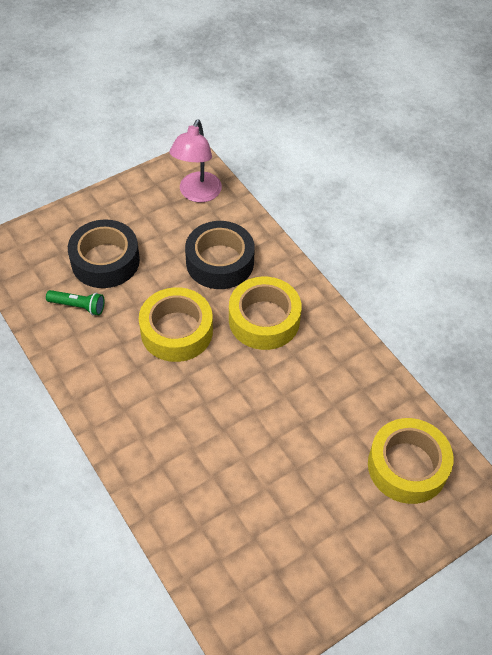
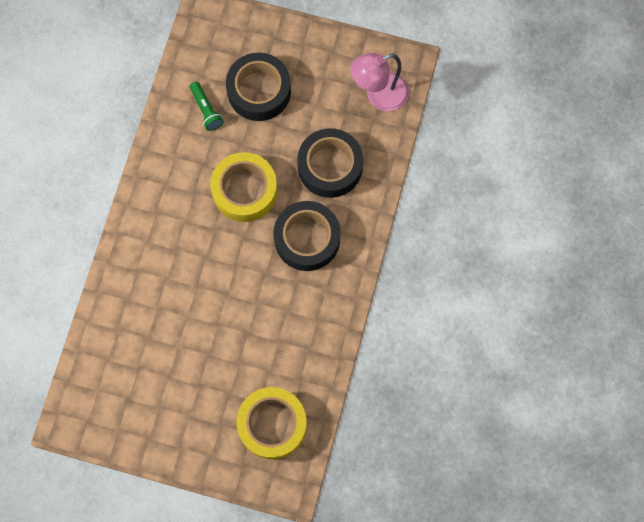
camera: 50 degrees right, 20 degrees up
(264, 320) = (307, 239): yellow tape -> black tape

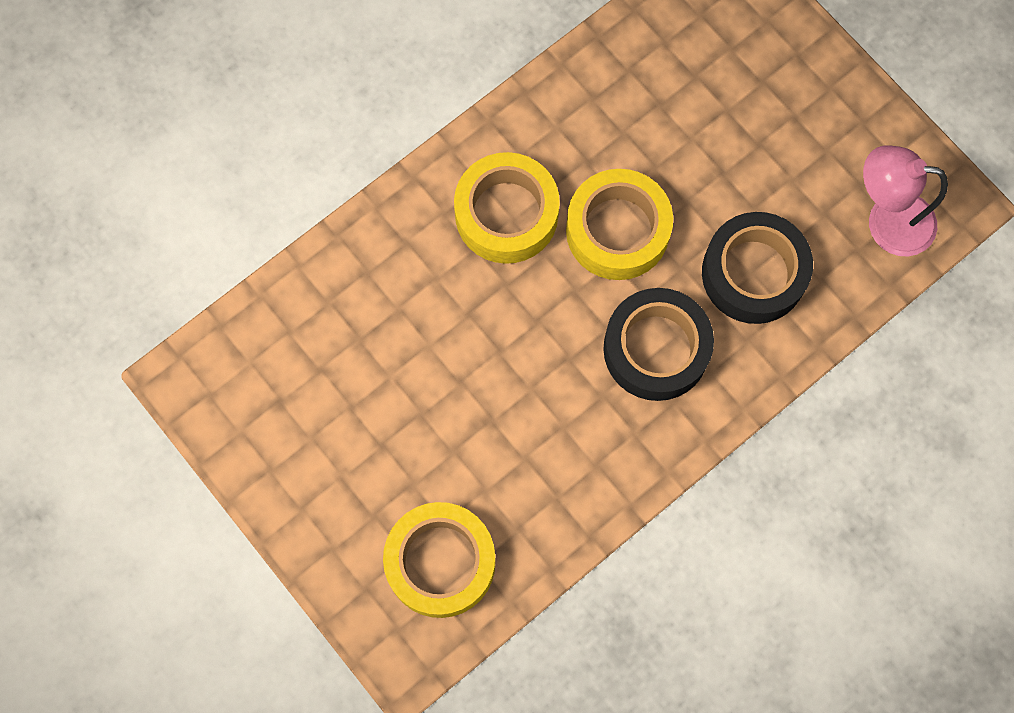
camera: 35 degrees right, 0 degrees up
(180, 220) = (506, 214): none -> yellow tape
(206, 110) = (640, 92): green flashlight -> none
(259, 91) = (727, 111): black tape -> none

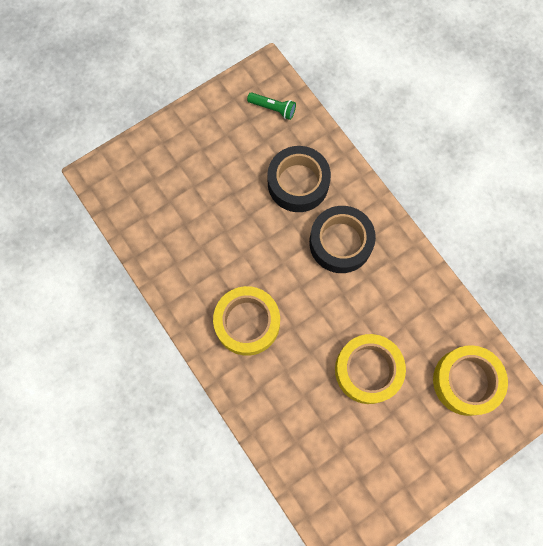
camera: 85 degrees left, 0 degrees up
(617, 230) = (264, 257): yellow tape -> yellow tape (368, 370)
(886, 221) = (273, 108): pink lamp -> green flashlight

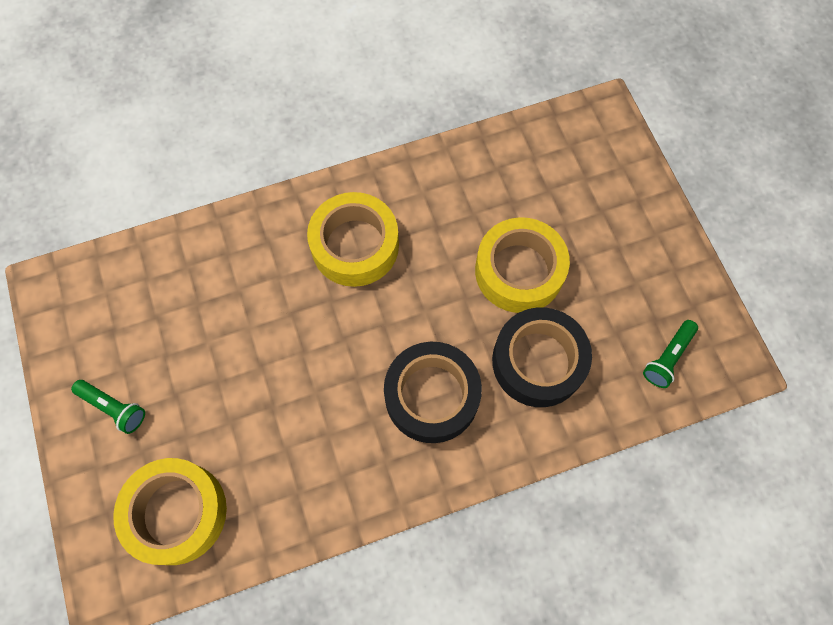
camera: 105 degrees right, 5 degrees down
(368, 370) = (241, 380): yellow tape -> yellow tape (519, 271)
(414, 453) = (113, 408): none -> green flashlight

